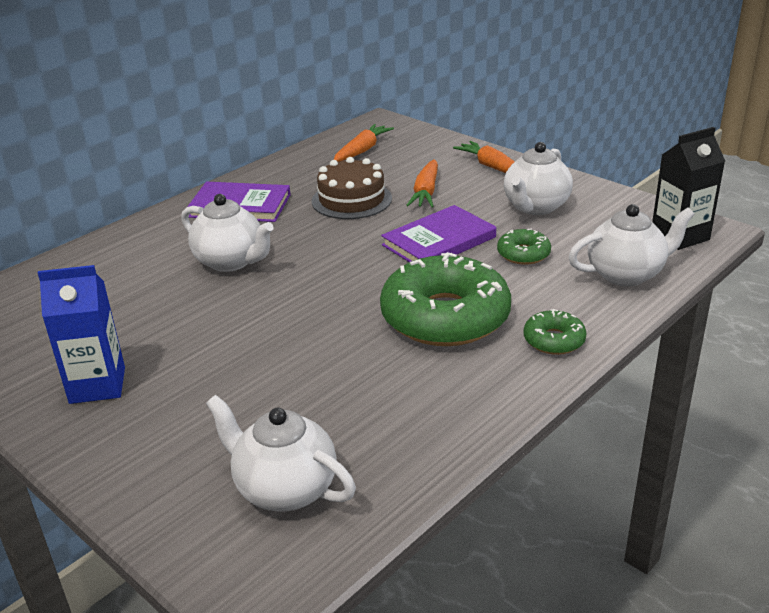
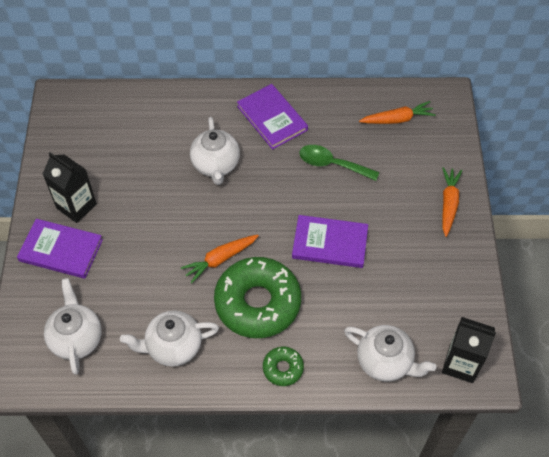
camera: 45 degrees right, 25 degrees up
(97, 385) = (76, 206): blue carton -> black carton
(134, 432) = (61, 250): none -> purple book
(351, 200) = (332, 164): brown cake -> green spoon
(426, 192) = (379, 193): orange carrot -> orange carrot (220, 259)
(523, 254) = (357, 295): green donut -> none
(535, 207) = (419, 263): white teapot -> white teapot (173, 347)

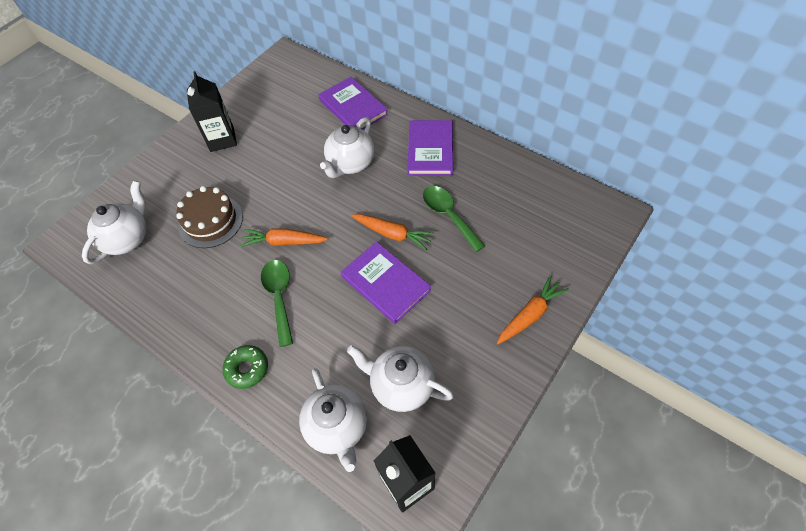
camera: 40 degrees right, 0 degrees up
(61, 250) = (181, 166): purple book -> purple book (353, 107)
(139, 280) = (211, 221): none -> brown cake
(173, 347) = (184, 291): white teapot -> white teapot (401, 385)
(257, 303) = (279, 297): green donut -> green spoon
(397, 119) = (545, 208): orange carrot -> orange carrot (393, 234)

